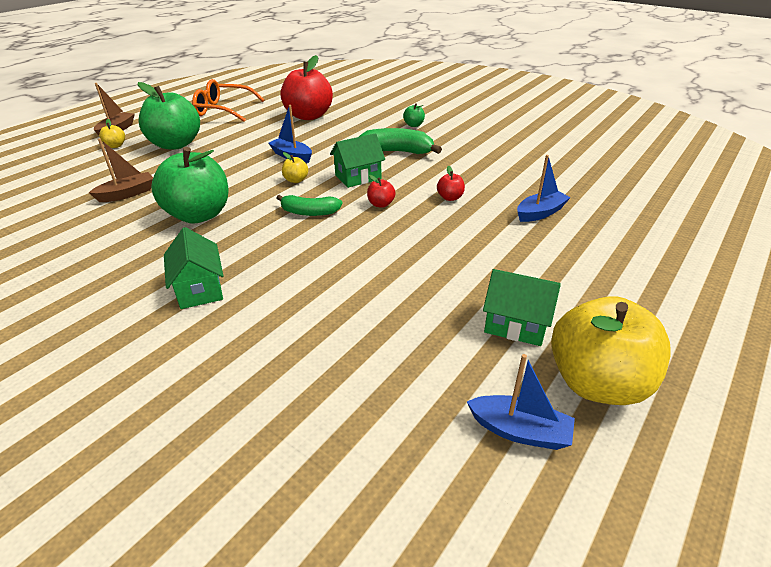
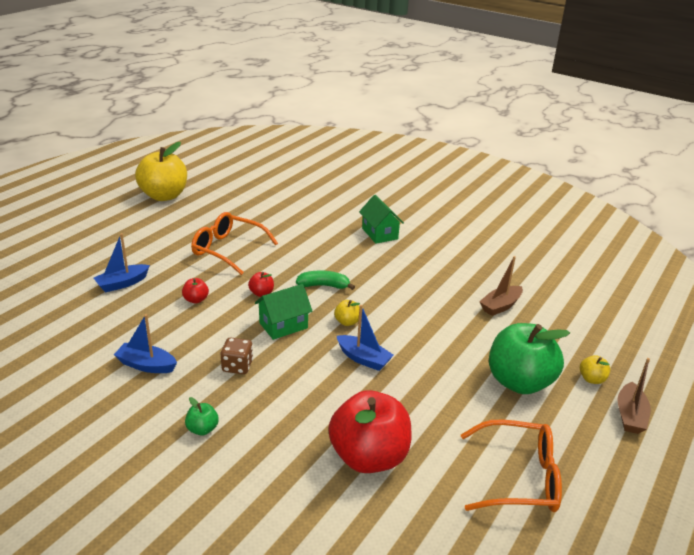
camera: 175 degrees right, 5 degrees down
(199, 215) = (417, 284): green apple -> none
(396, 152) = (237, 366): green banana -> brown dice
(432, 258) = (228, 249): none -> orange glasses
(516, 325) = (190, 215): green house -> none
(520, 431) = (209, 184): blue boat -> blue boat (146, 365)

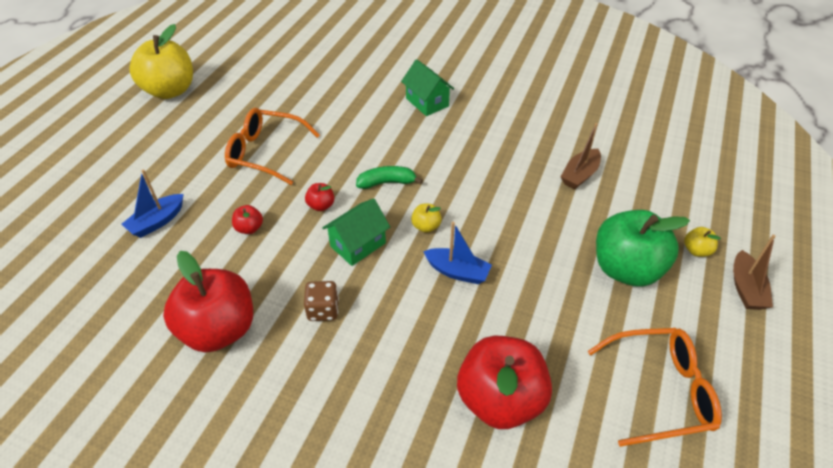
camera: 10 degrees left, 15 degrees up
(146, 365) = (219, 329): blue boat -> red apple
(202, 429) = (309, 403): green apple -> none

